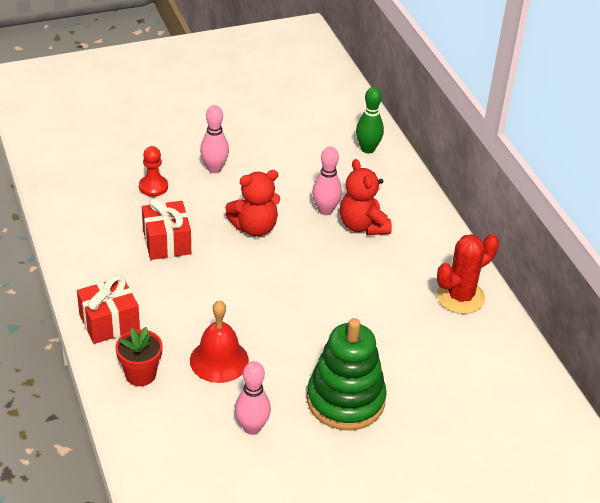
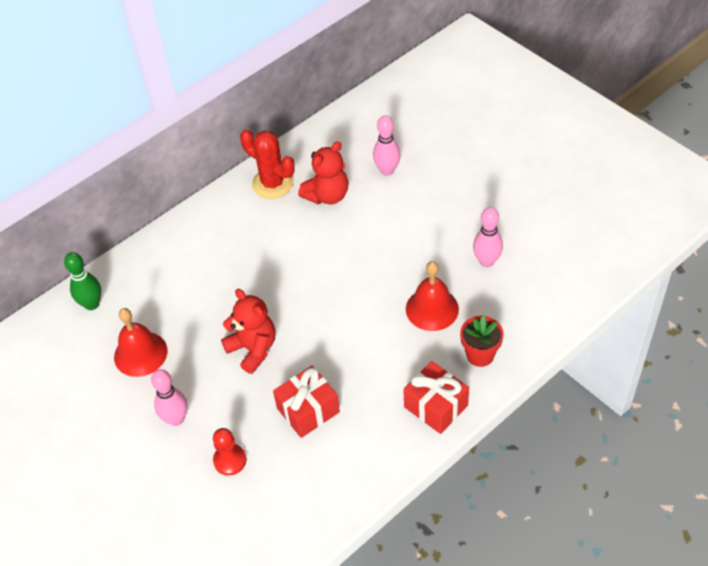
camera: 105 degrees left, 10 degrees up
(295, 164) = (140, 353): none -> red bell
(325, 210) = (202, 305): pink bowling pin -> pink bowling pin (387, 170)
(345, 400) = (424, 217): green stacking toy -> none
(362, 226) = (212, 271): red teddy bear -> red teddy bear (327, 195)

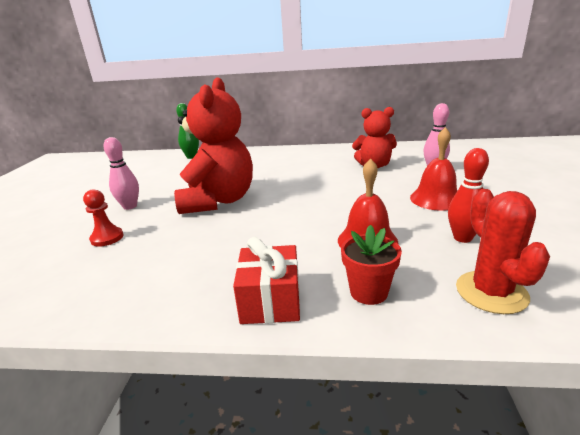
camera: 45 degrees right, 25 degrees down
(140, 353) = (172, 178): red bell -> red bell (436, 199)
(253, 349) = (218, 201): red teddy bear -> red teddy bear, size x1.68
(272, 183) = (348, 152): red cactus -> red cactus (491, 292)
(308, 410) = (188, 243): red gift -> none
(486, 261) = (462, 238): pink bowling pin -> red bowling pin

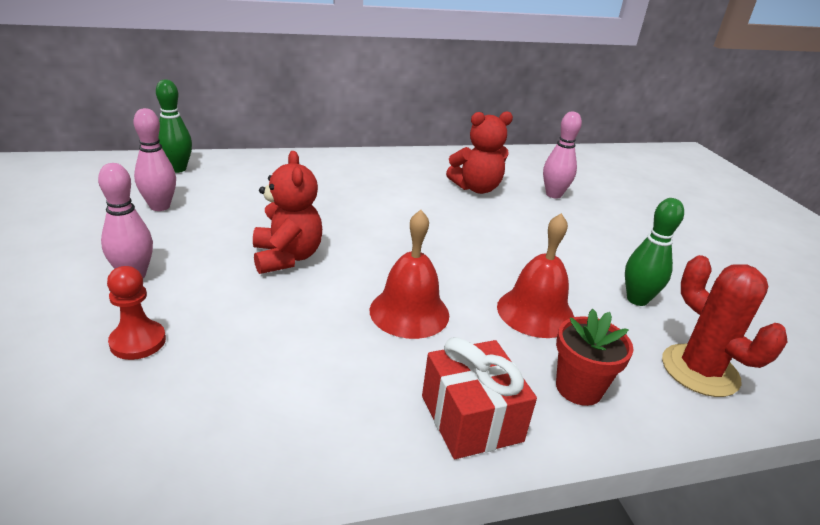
camera: 25 degrees left, 5 degrees up
(168, 174) = (160, 206): none -> pink bowling pin
(218, 201) = (287, 257): red teddy bear -> red teddy bear, size x0.59
(436, 199) = (580, 242): red bell -> red bell (409, 312)
(462, 238) = (637, 299): red bowling pin -> green bowling pin

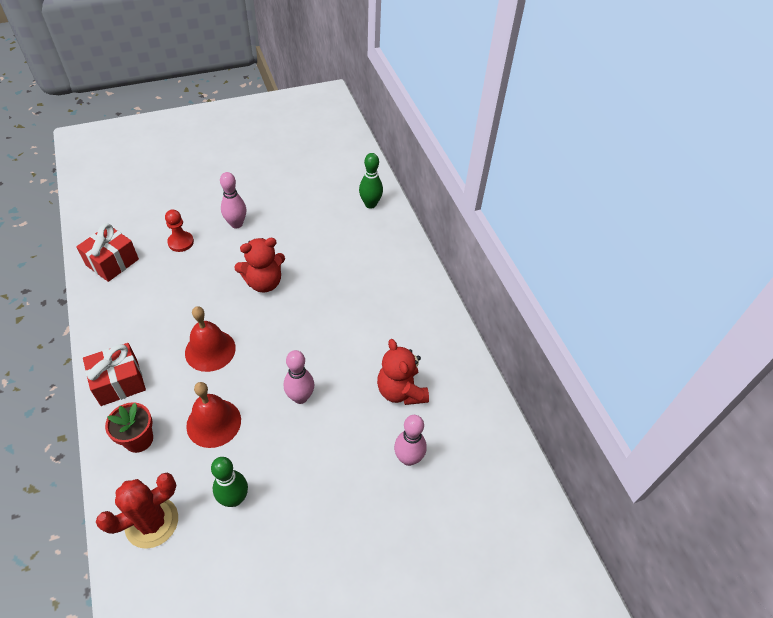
camera: 85 degrees right, 20 degrees up
(135, 450) = (112, 262): none -> red gift
(160, 206) = (314, 211): pink bowling pin -> pink bowling pin (300, 397)

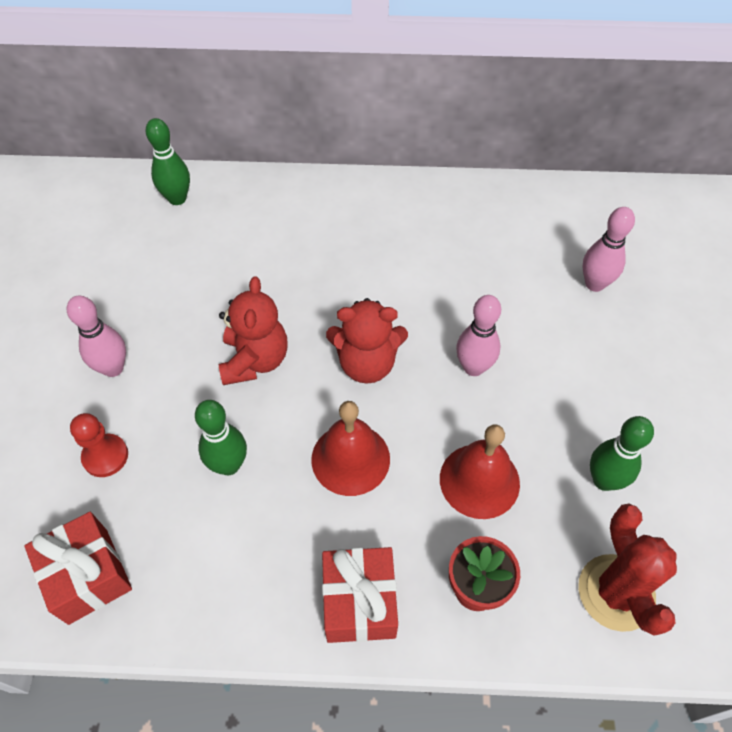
camera: 65 degrees left, 5 degrees up
(190, 295) = (229, 465): none -> green bowling pin
(401, 391) = (501, 262): red teddy bear -> red teddy bear (367, 364)

